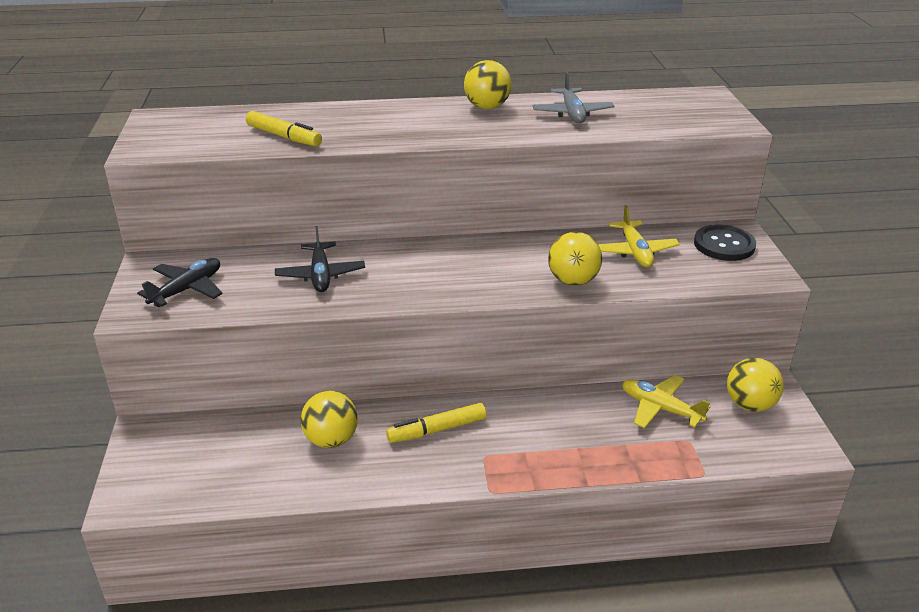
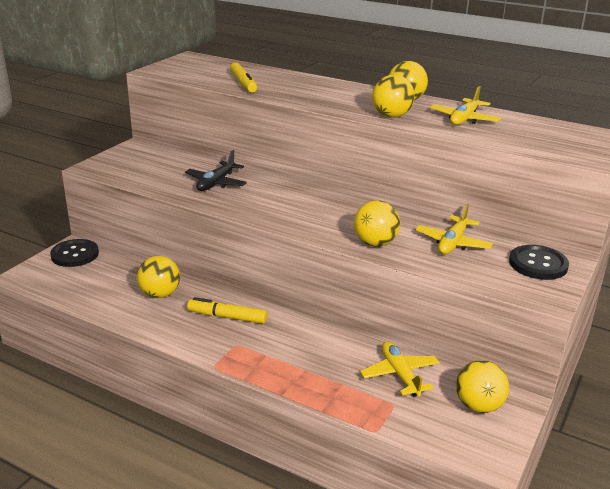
camera: 35 degrees right, 5 degrees down
(159, 440) = (75, 254): none -> black button
(187, 289) = (134, 165): black plane -> none
(503, 131) = (391, 116): none -> yellow ball
(572, 113) = (464, 119): grey plane -> yellow plane

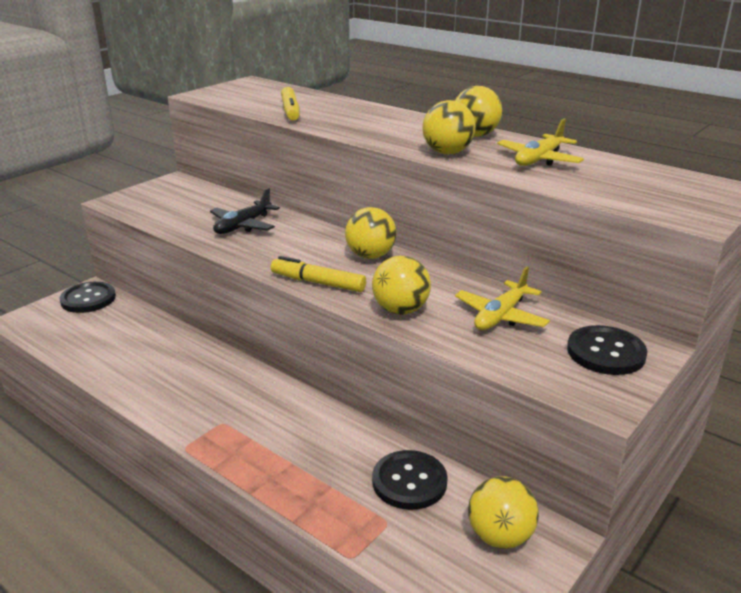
camera: 10 degrees right, 0 degrees up
(160, 294) = (160, 352): yellow ball -> yellow ball (370, 256)
(227, 317) = (225, 386): yellow marker -> yellow marker (318, 283)
(400, 375) = (409, 481): yellow plane -> black button

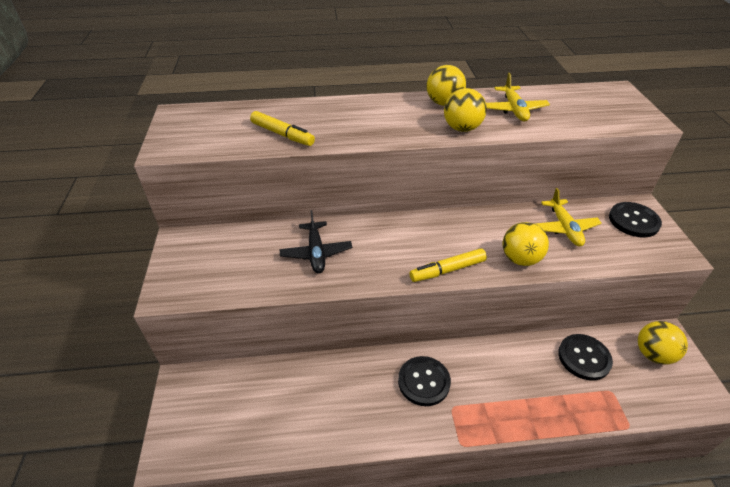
camera: 45 degrees left, 15 degrees up
(88, 299) = (194, 390): black button -> black button (424, 381)
(370, 256) = (436, 226): yellow ball -> none

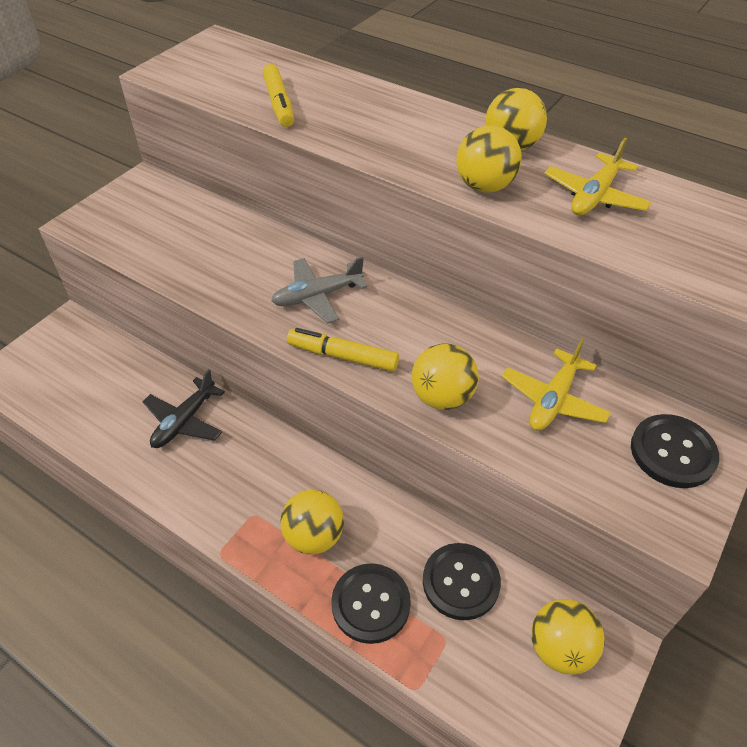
camera: 40 degrees right, 5 degrees up
(316, 252) = (239, 260): black plane -> black plane (184, 421)
(390, 246) = (317, 296): none -> grey plane
(424, 381) = (256, 471): black button -> black button (371, 604)
(496, 392) = (314, 536): none -> yellow ball

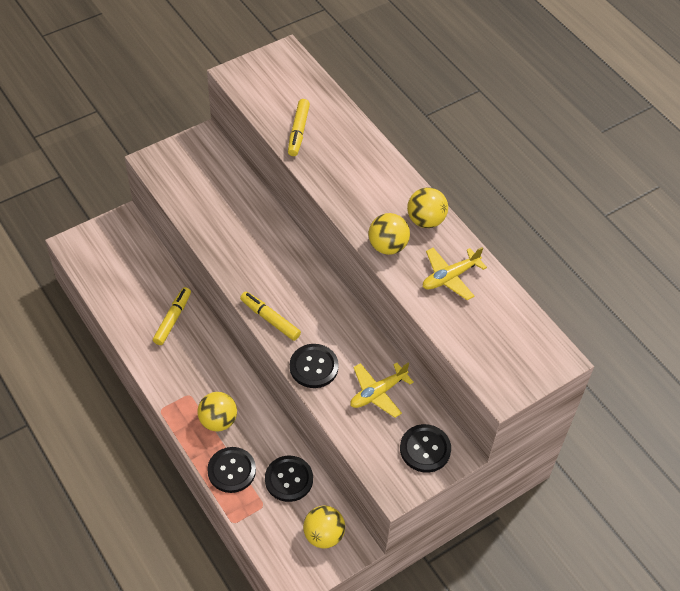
camera: 20 degrees right, 5 degrees up
(184, 421) = (173, 319): black plane -> yellow marker
(317, 296) = (276, 272): grey plane -> none
(442, 397) = (314, 367): yellow ball -> black button

